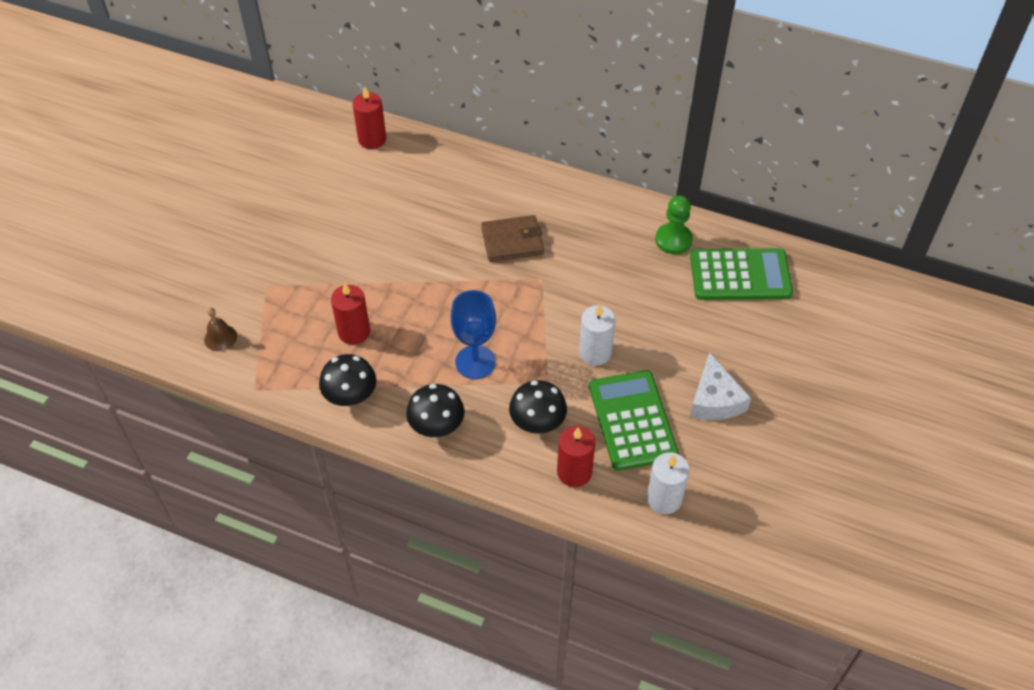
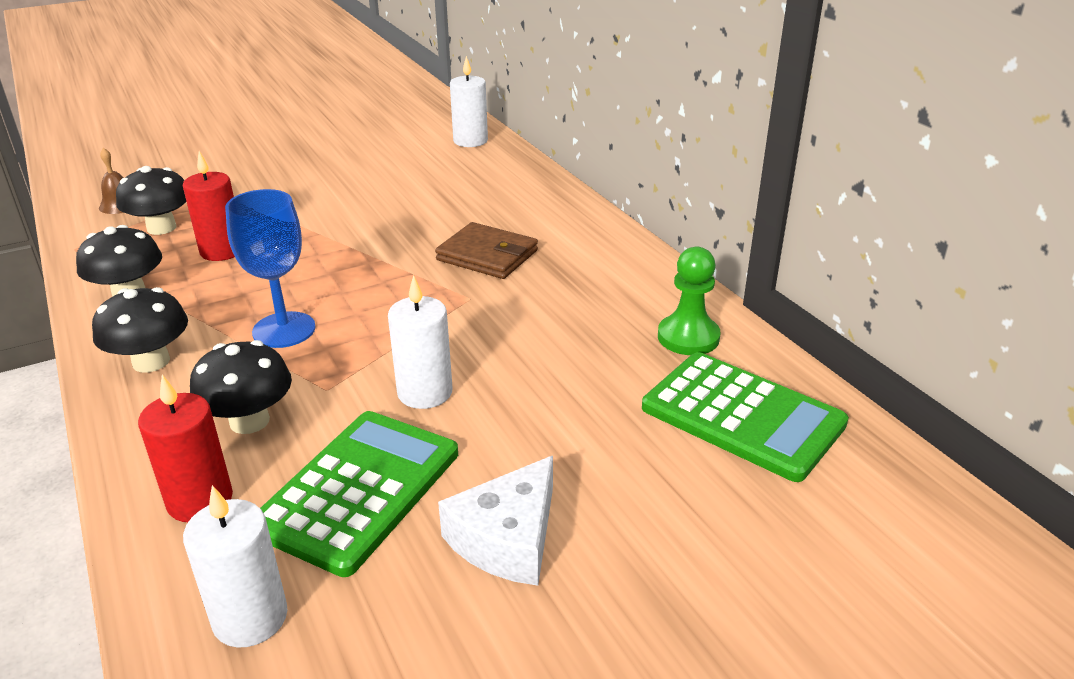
camera: 40 degrees right, 20 degrees down
(284, 338) = (161, 228): none -> black mushroom
(372, 139) = (470, 141): red candle -> white candle

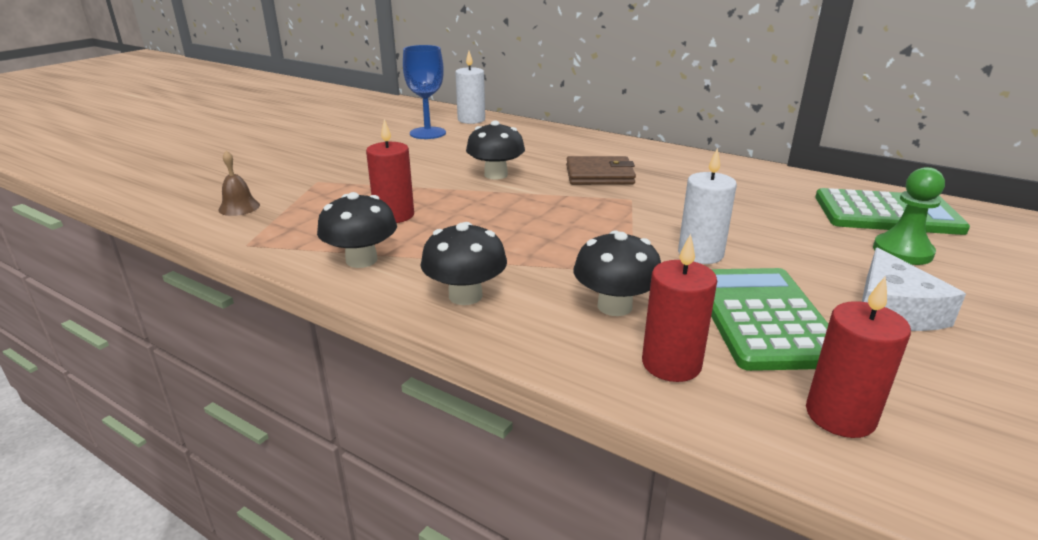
camera: 30 degrees left, 5 degrees down
(161, 228) = (310, 213): black mushroom -> black mushroom (496, 175)
(250, 618) = (840, 416): white candle -> red candle
(284, 330) = (536, 248): blue goblet -> blue goblet (427, 133)
(688, 337) = (791, 186): green pawn -> green pawn (902, 251)

